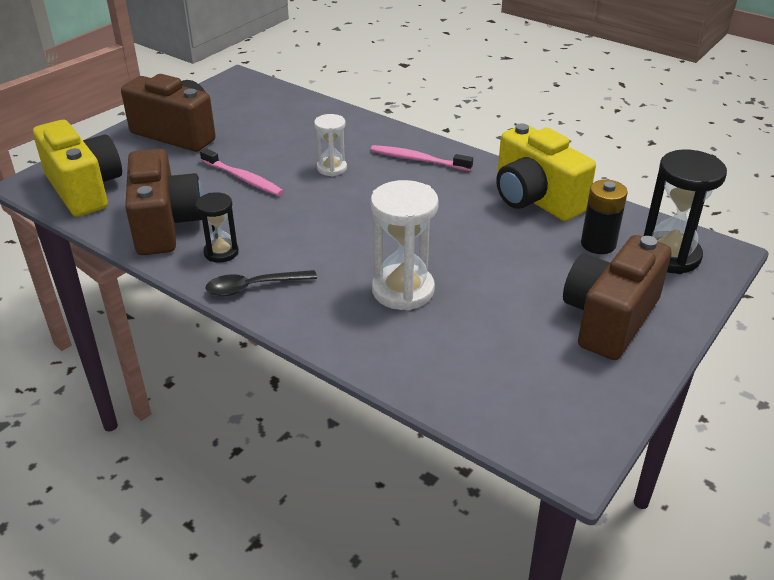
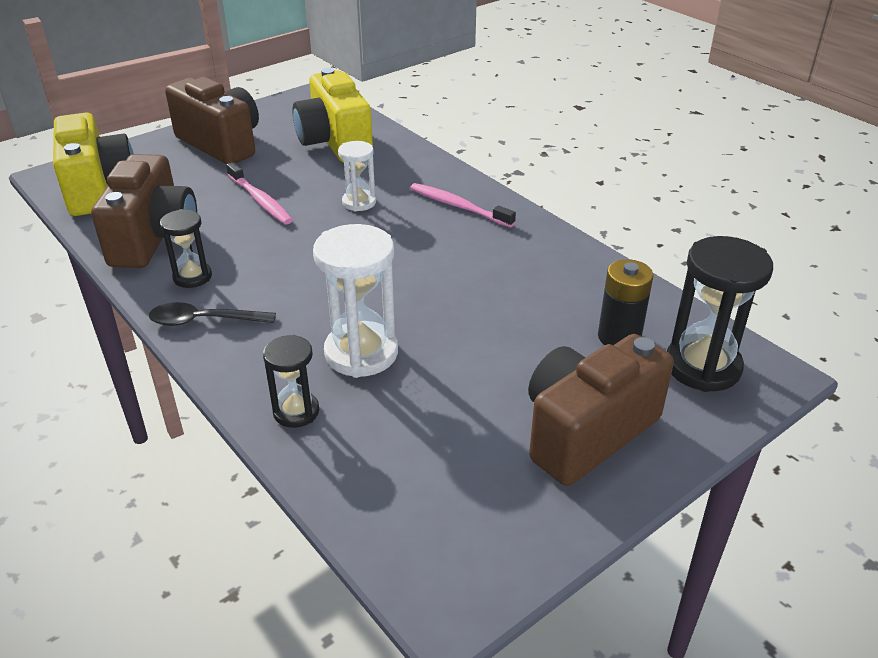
camera: 15 degrees right, 0 degrees up
(375, 345) = (296, 411): none -> black hourglass
(535, 199) = (569, 271): yellow camera -> yellow camera (335, 142)

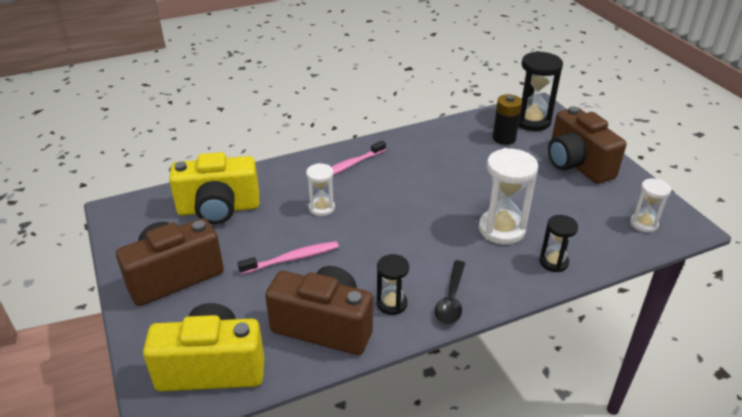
camera: 75 degrees left, 0 degrees up
(431, 528) = (643, 224): none -> white hourglass

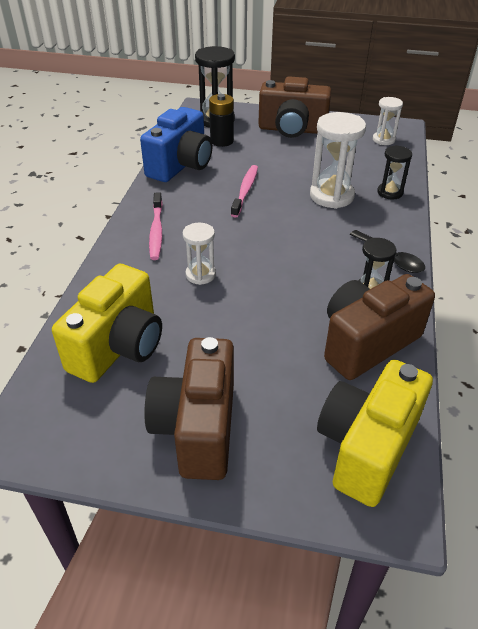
camera: 55 degrees left, 5 degrees up
(292, 259) = (256, 325): pink toothbrush -> pink toothbrush (245, 191)
(442, 137) = (181, 165): none -> blue camera

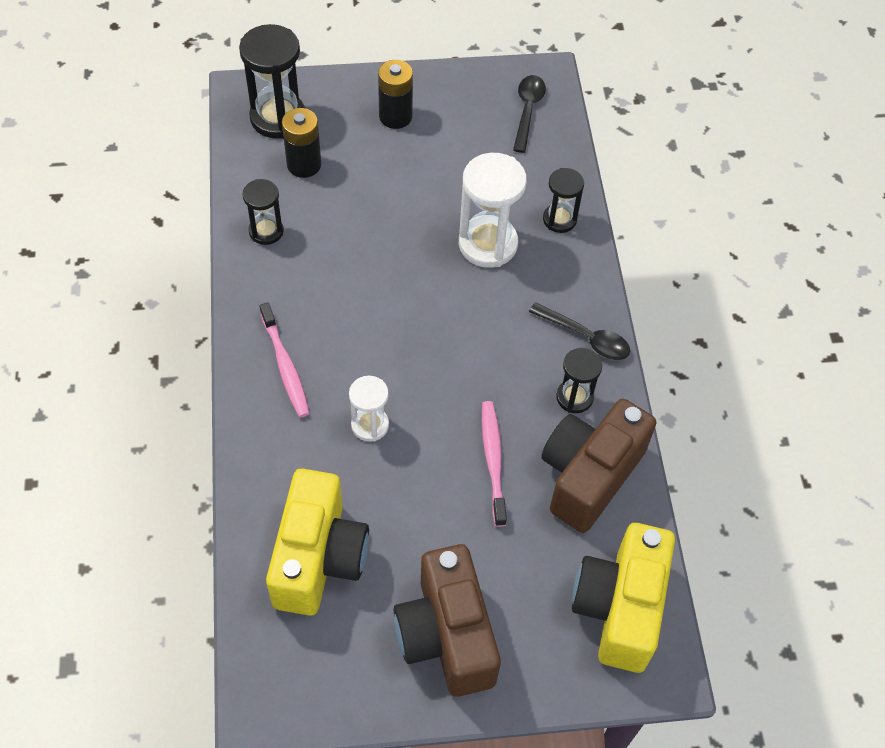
camera: 20 degrees left, 15 degrees up
(181, 165) = (266, 231): blue camera -> black hourglass
(245, 191) = (373, 261): pink toothbrush -> pink toothbrush (493, 461)
(292, 130) = (395, 116): brown camera -> black battery
(383, 140) = (527, 111): white hourglass -> black spoon

